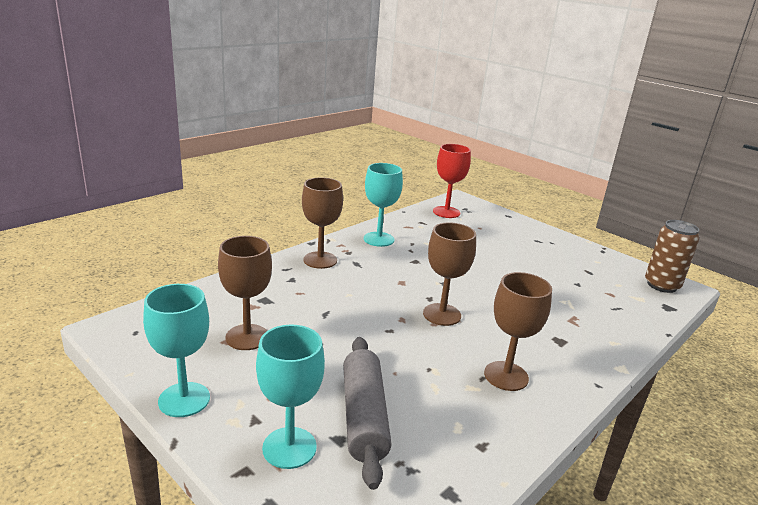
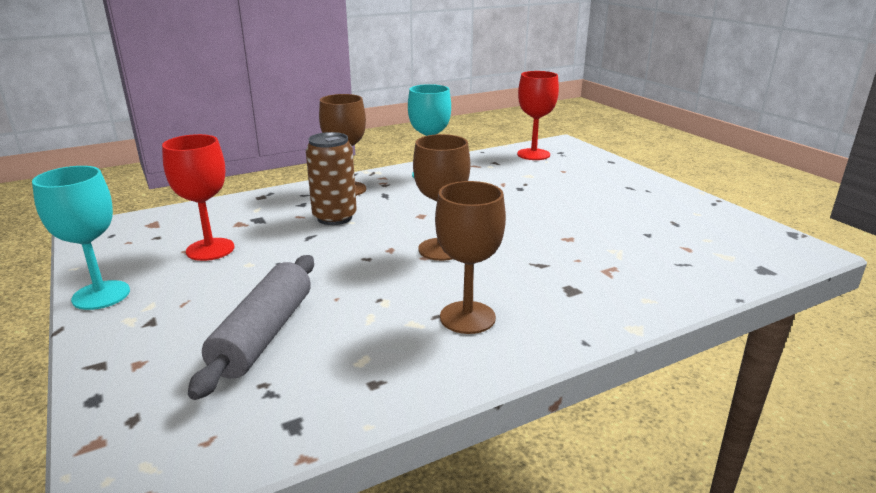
camera: 20 degrees right, 0 degrees up
(247, 337) = (210, 249): brown goblet -> red goblet
(289, 447) = (160, 351): turquoise goblet -> none
(661, 285) = (774, 245): brown can -> brown can (334, 217)

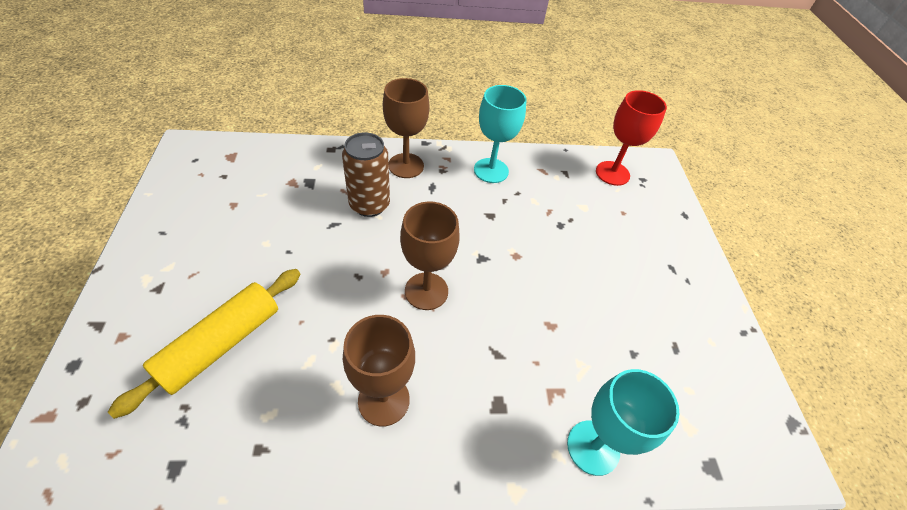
camera: 20 degrees right, 25 degrees up
(101, 295) = (145, 238): turquoise goblet -> turquoise goblet (593, 447)
(210, 249) = (250, 210): red goblet -> none
(264, 334) = (221, 344): grey rolling pin -> yellow rolling pin

